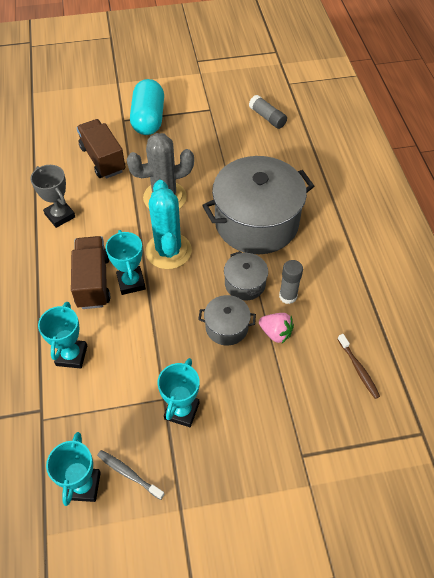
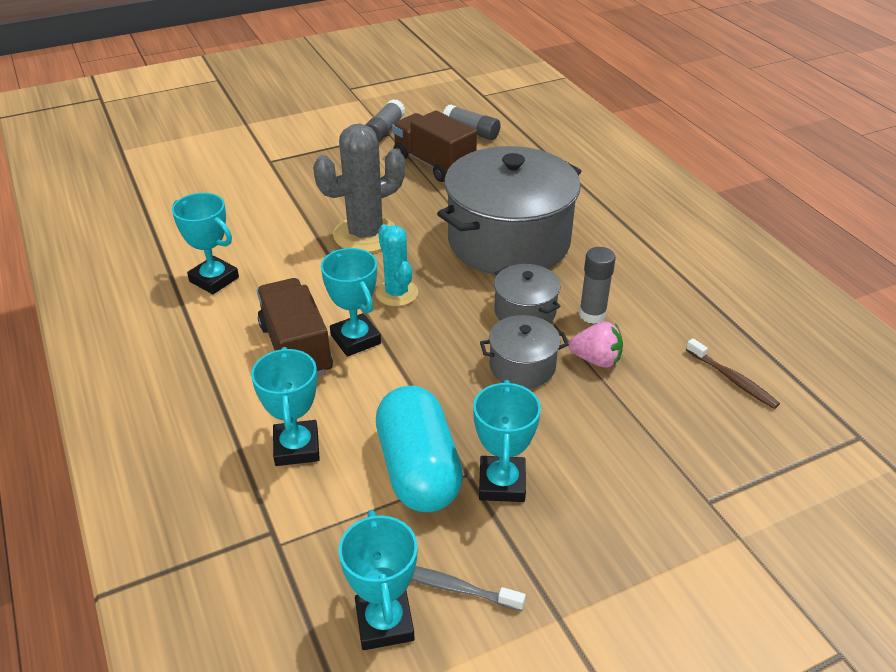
camera: 15 degrees left, 15 degrees down
(60, 215) = (214, 279): grey trophy -> turquoise trophy
(103, 159) = (256, 206): brown truck -> brown truck (434, 164)
(148, 119) = (306, 155): turquoise capsule -> turquoise capsule (418, 469)
(168, 251) = (396, 293): turquoise cactus -> turquoise cactus, size x0.61
(208, 105) = (384, 130): none -> grey glue stick

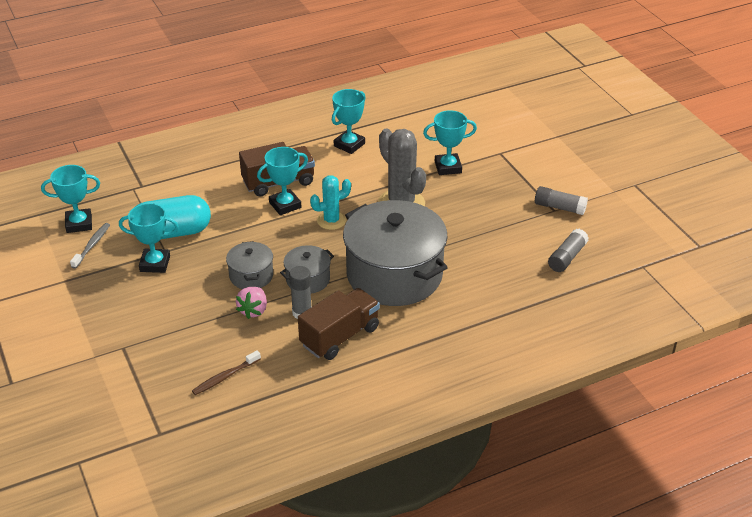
camera: 90 degrees right, 0 degrees up
(297, 447) = (196, 189): turquoise trophy -> turquoise trophy (448, 167)
(434, 164) = (506, 236): brown truck -> brown truck (340, 336)

